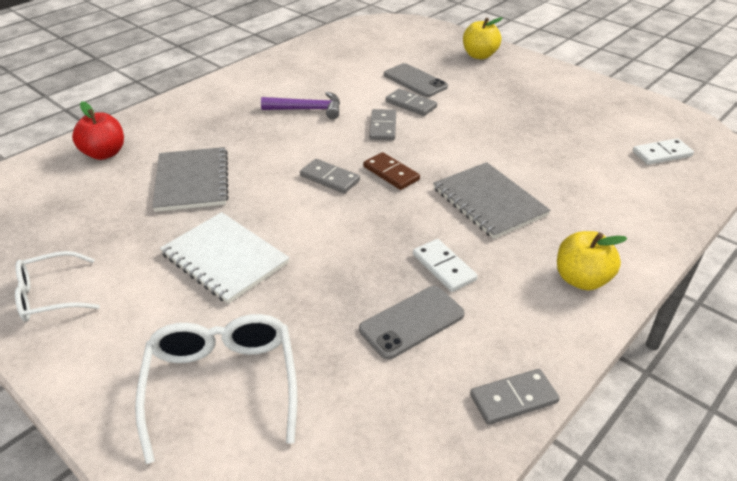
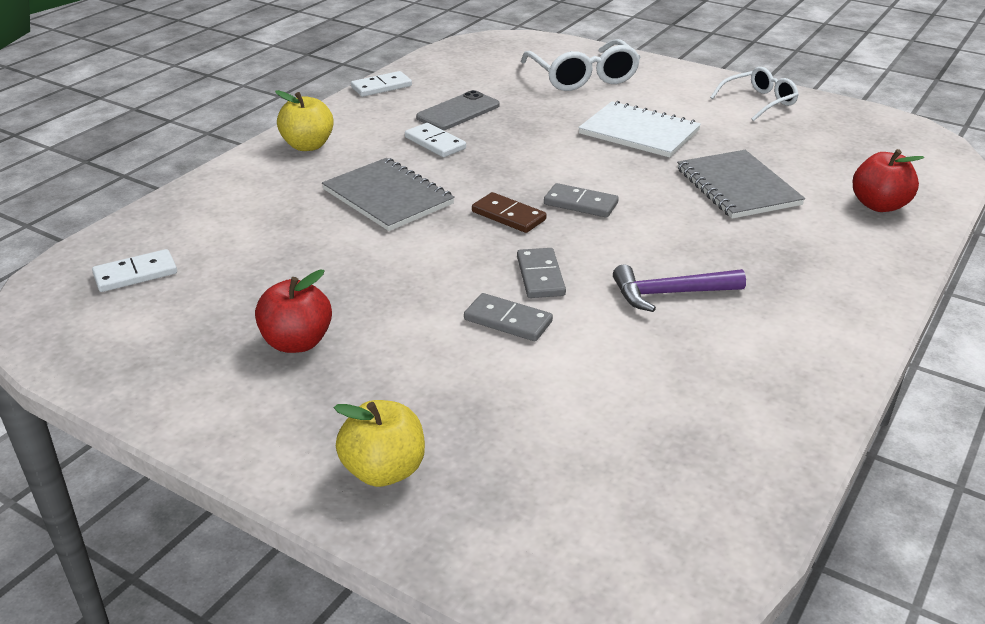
camera: 170 degrees right, 5 degrees down
(415, 81) = (513, 376): grey phone -> none
(513, 398) = (381, 87): grey domino -> white domino
(533, 105) = (297, 342): none -> red apple

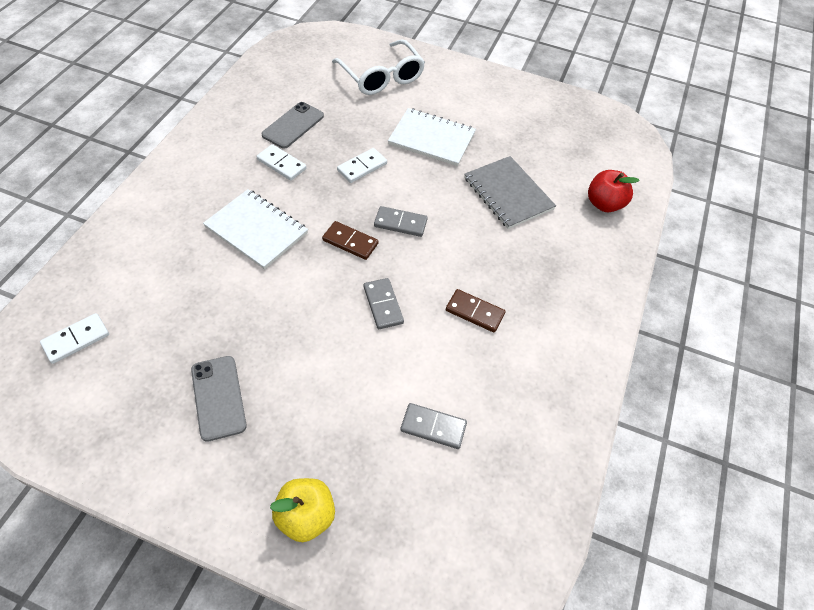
camera: 15 degrees left, 20 degrees up
(297, 342) = (218, 397): red apple -> grey phone
(308, 146) = (182, 176): yellow apple -> none
(381, 87) = (227, 100): white domino -> white domino (362, 167)
(388, 197) = (256, 230): grey notebook -> white notebook
(508, 320) = (367, 354): grey domino -> grey domino (433, 427)
(669, 294) = (474, 312): purple hammer -> brown domino
(759, 102) = (513, 97): white glasses -> none

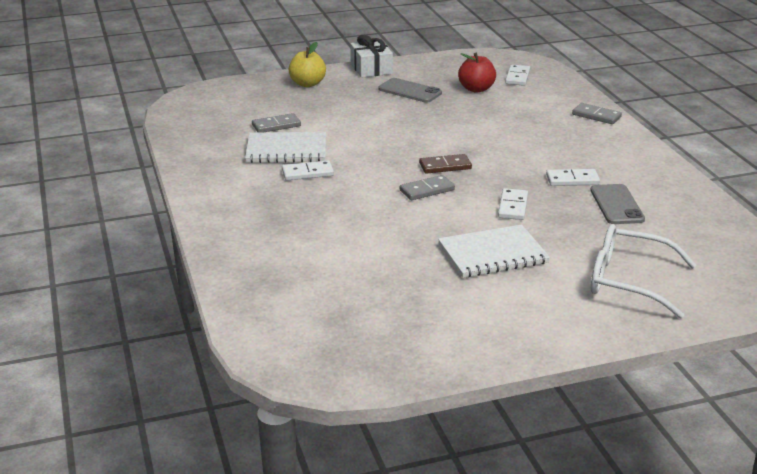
camera: 145 degrees right, 25 degrees down
(187, 498) = (371, 69): none -> white gift
(256, 230) = (516, 144): white notebook -> white notebook (286, 150)
(383, 305) = (375, 151): grey domino -> grey domino (596, 116)
(474, 312) = (307, 173): brown domino -> white domino
(508, 193) = (367, 247): grey notebook -> none
(604, 204) = (268, 282): red apple -> red apple (476, 89)

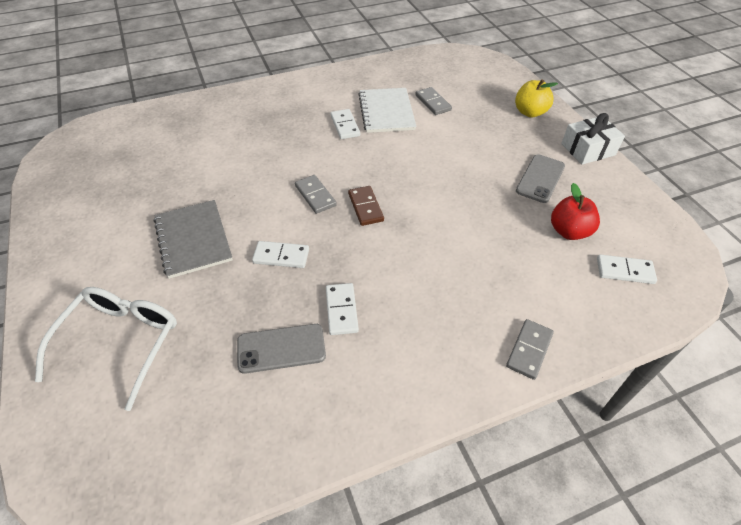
camera: 85 degrees right, 20 degrees up
(492, 254) = (193, 239): white notebook -> grey notebook

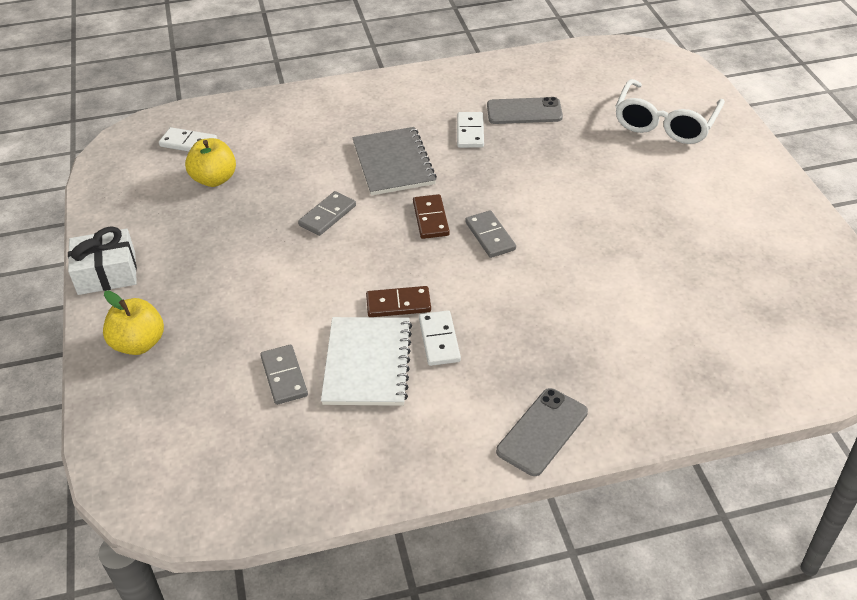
camera: 170 degrees left, 5 degrees down
(193, 239) = (627, 198): grey notebook -> grey notebook (393, 163)
(281, 256) = (528, 177): white domino -> none
(376, 144) = (398, 304): none -> brown domino
(529, 350) = (317, 99): grey domino -> grey domino (327, 215)
(540, 178) = (202, 238): grey phone -> grey phone (542, 432)
(569, 231) = (214, 179): red apple -> yellow apple

